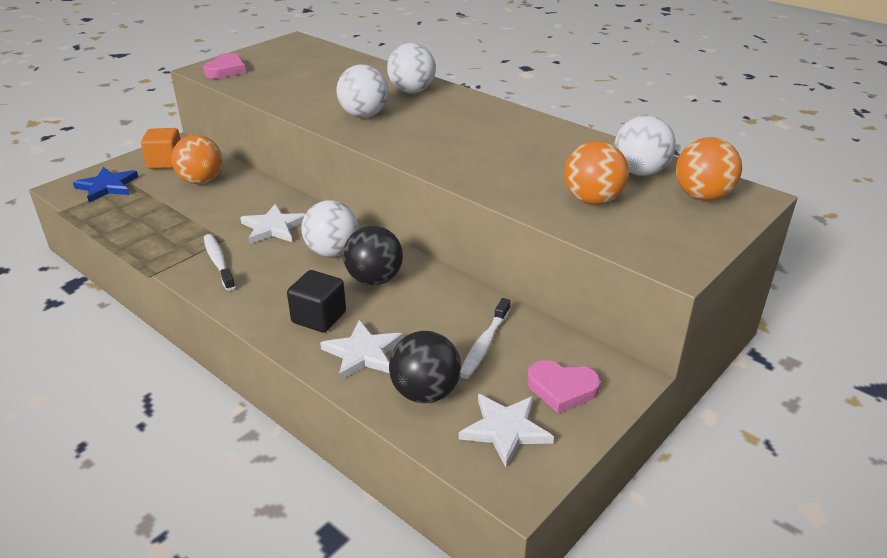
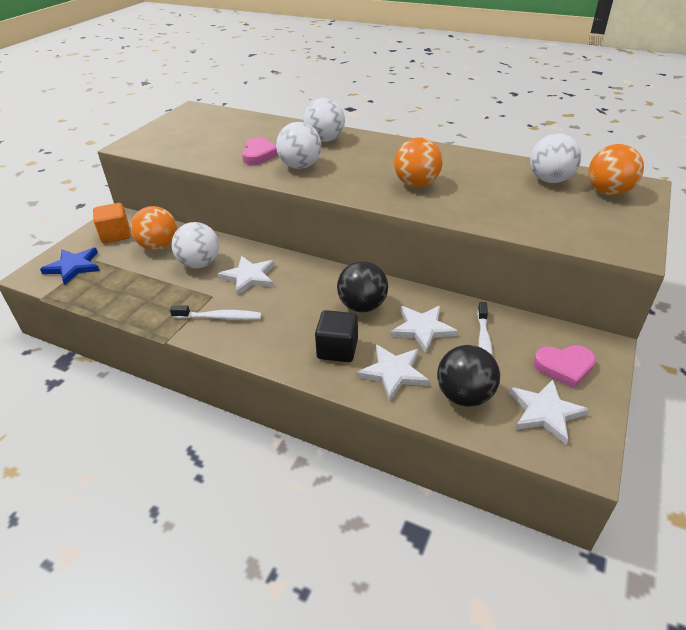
camera: 15 degrees left, 5 degrees up
(218, 262) = (220, 317): white toothbrush -> white toothbrush turned 135 degrees clockwise
(226, 70) = (150, 143): pink heart -> pink heart (259, 155)
(332, 252) = (313, 289): white ball -> white ball (199, 264)
(425, 315) = (422, 329): none -> white star
(592, 200) = (533, 209): orange ball -> orange ball (416, 184)

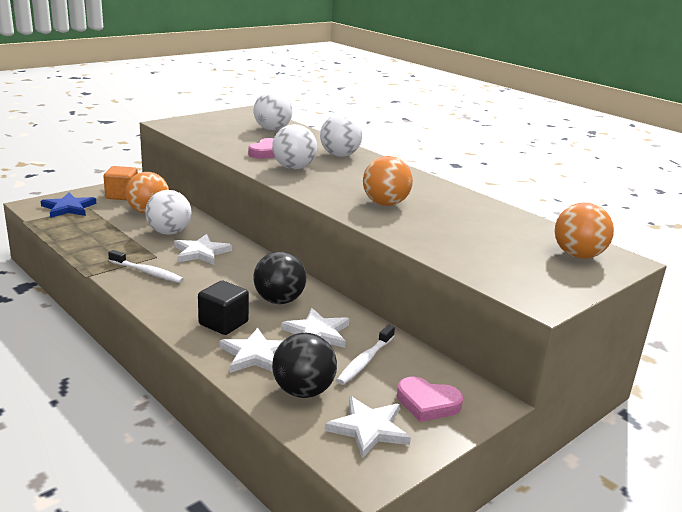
camera: 20 degrees right, 15 degrees down
(550, 180) = (526, 232): white ball -> white ball (272, 129)

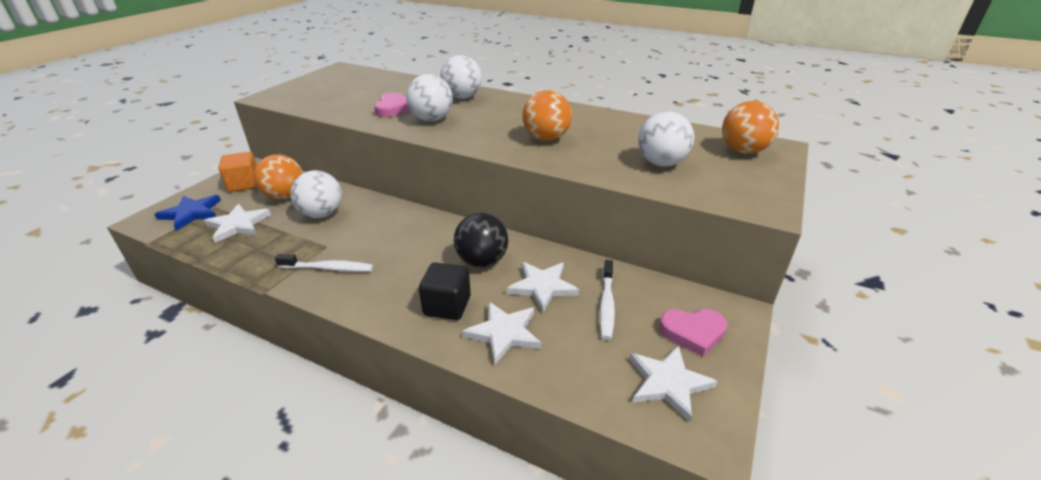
camera: 20 degrees left, 10 degrees up
(201, 252) = (369, 228): white star -> white star (238, 225)
(272, 129) = (378, 83): white ball -> white ball (661, 163)
(303, 391) = (579, 361): black ball -> none

